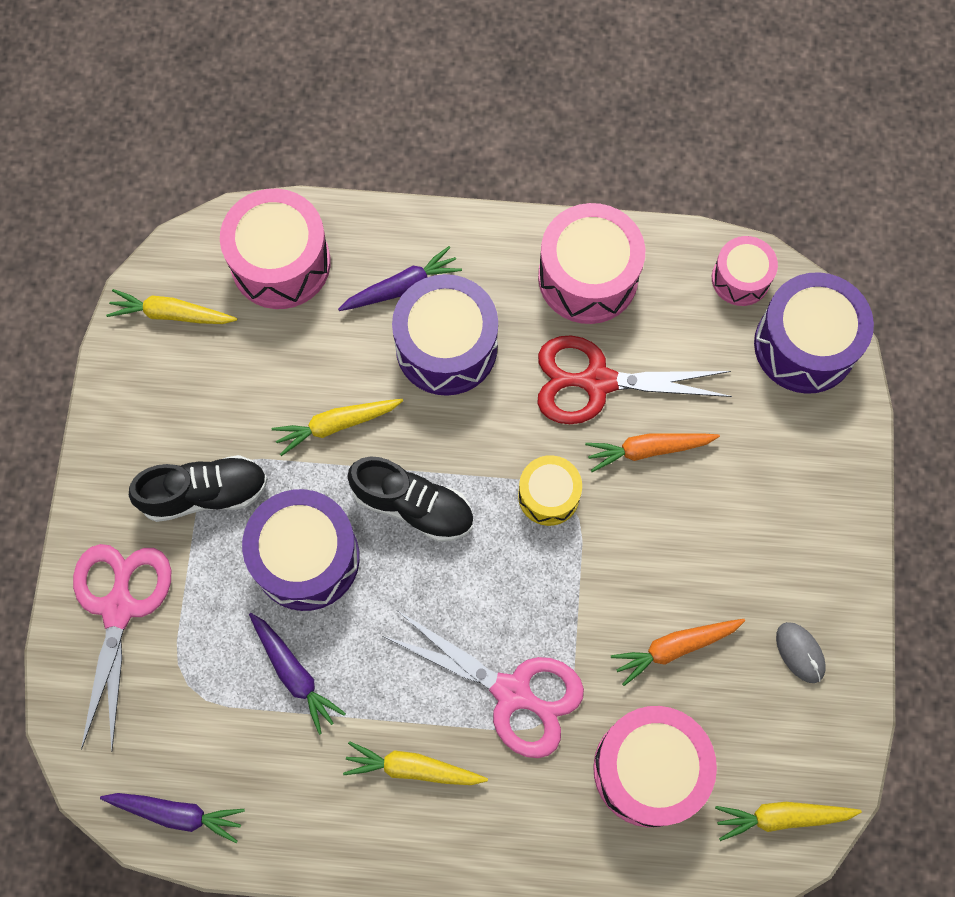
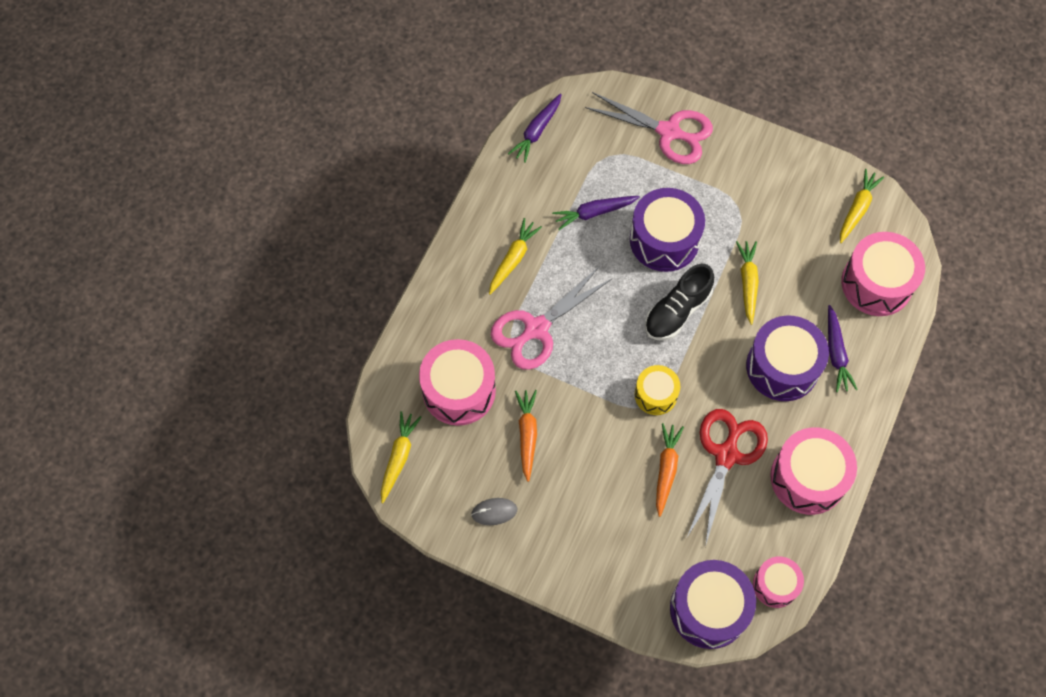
camera: 110 degrees right, 5 degrees down
(205, 493) = (726, 196): black shoe -> none

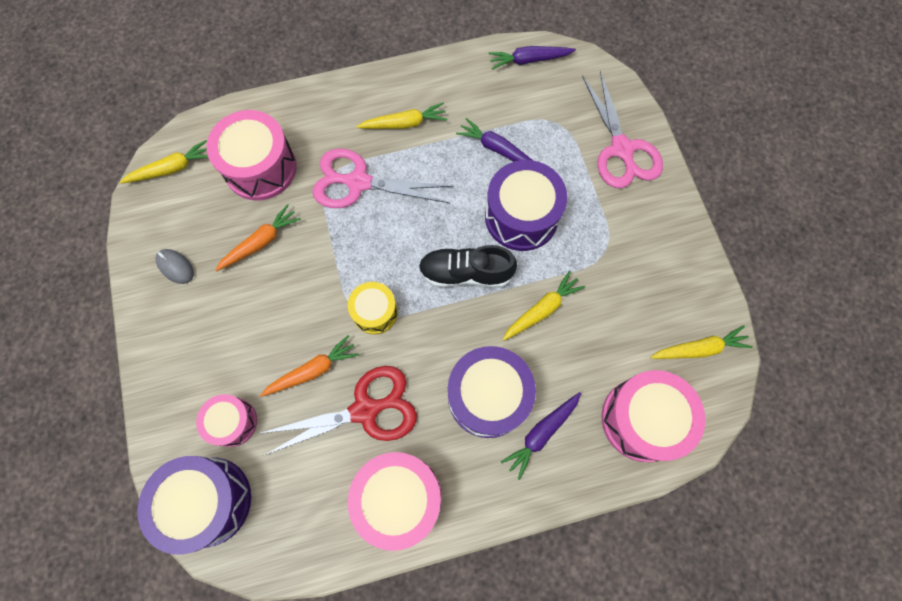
camera: 50 degrees right, 5 degrees up
(775, 585) = (273, 544): pink drum -> pink drum (233, 422)

